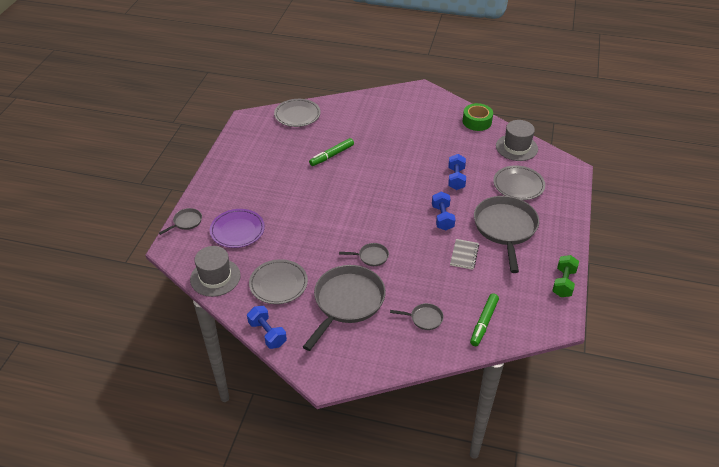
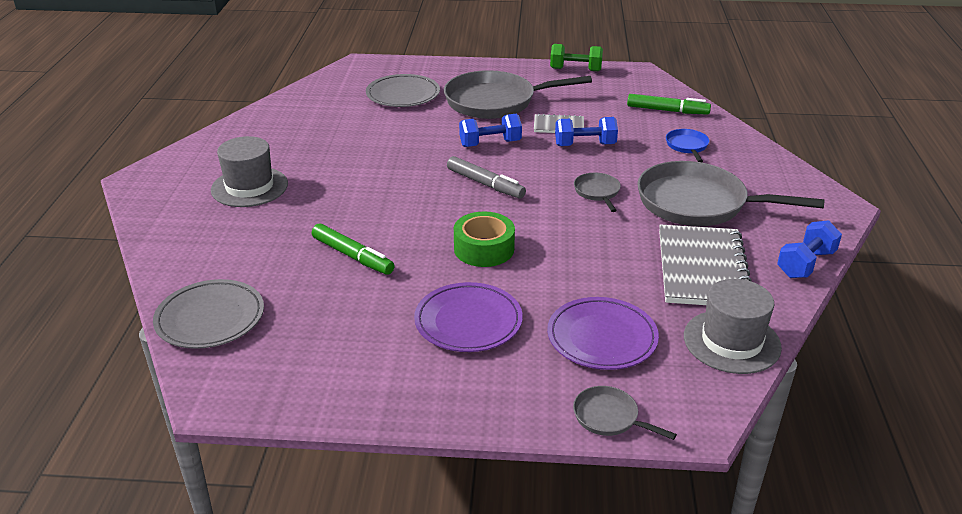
camera: 100 degrees left, 10 degrees down
(266, 188) = (468, 322): none -> purple plate
(278, 284) = (702, 269): grey plate -> grey notebook
(391, 209) = (485, 184): none -> grey marker
(424, 318) = (687, 146): grey pan -> blue pan
(456, 179) = (398, 137): blue dumbbell -> blue dumbbell (585, 145)
(477, 122) = (248, 126): green tape -> green tape (484, 249)
(516, 147) = (316, 97): grey hat -> grey hat (249, 187)

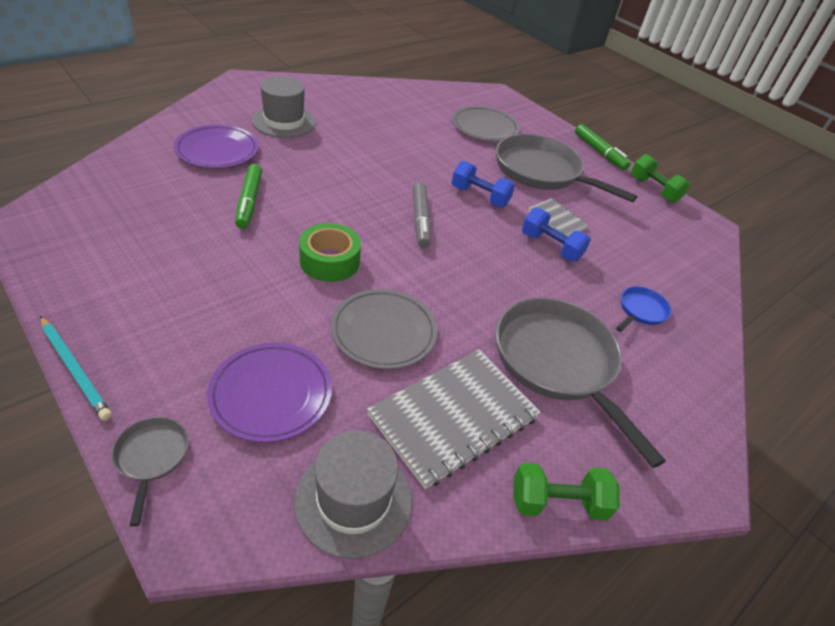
camera: 40 degrees right, 10 degrees up
(210, 318) = (114, 177): grey plate -> grey plate (383, 332)
(468, 322) = (220, 299): purple plate -> purple plate (217, 150)
(470, 427) = (75, 369): none -> turquoise pencil
(597, 192) = (489, 287): grey pan -> none
(667, 111) = (678, 271): green marker -> green marker (599, 152)
(805, 264) = (558, 502): blue dumbbell -> green dumbbell

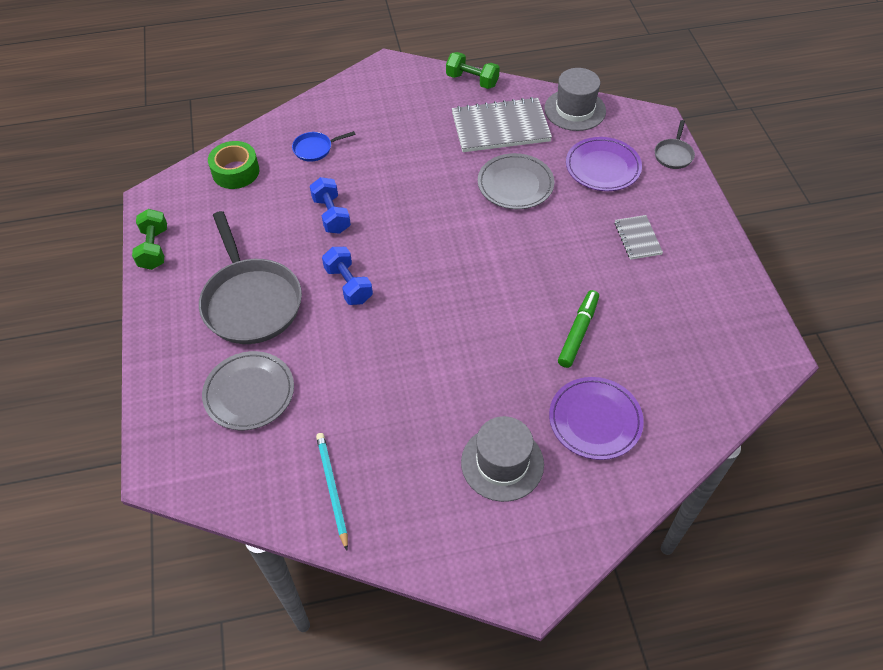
camera: 145 degrees left, 10 degrees up
(75, 369) = (719, 213): turquoise pencil -> turquoise pencil (332, 489)
(329, 261) = (529, 249): green tape -> green tape (235, 172)
(420, 220) = (427, 271): grey marker -> none
(557, 219) = (296, 240): grey notebook -> grey notebook (637, 238)
(558, 362) = (411, 135): grey pan -> none
(599, 152) = (148, 315): green marker -> none

